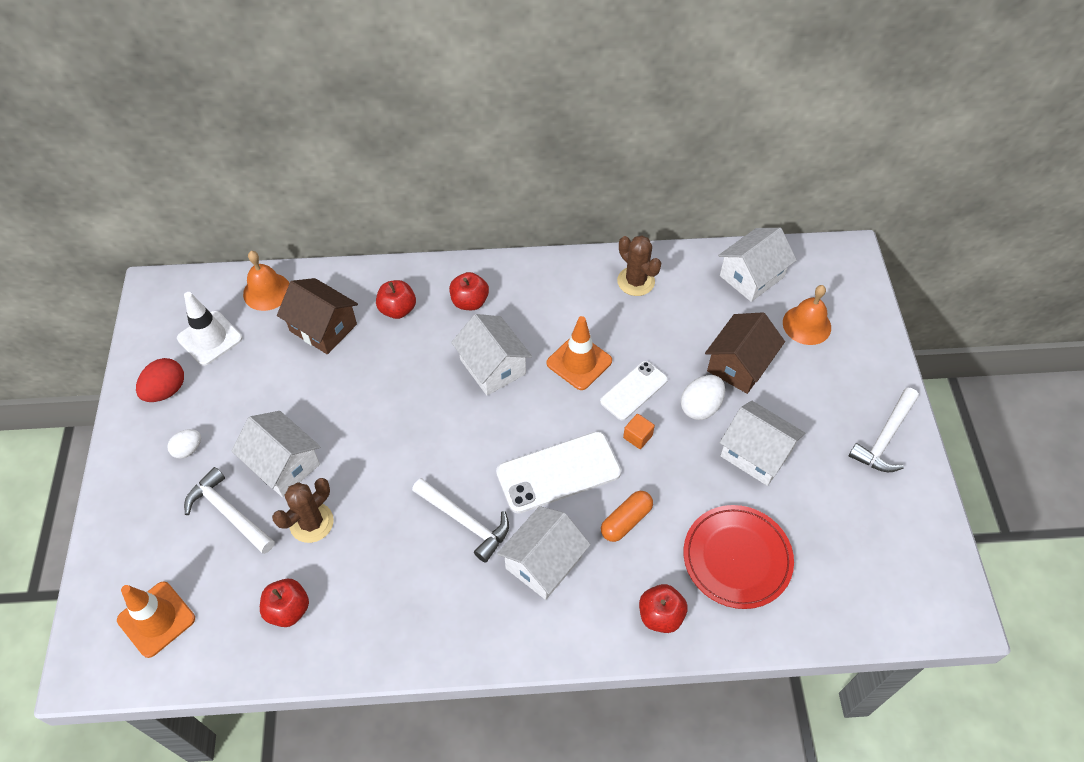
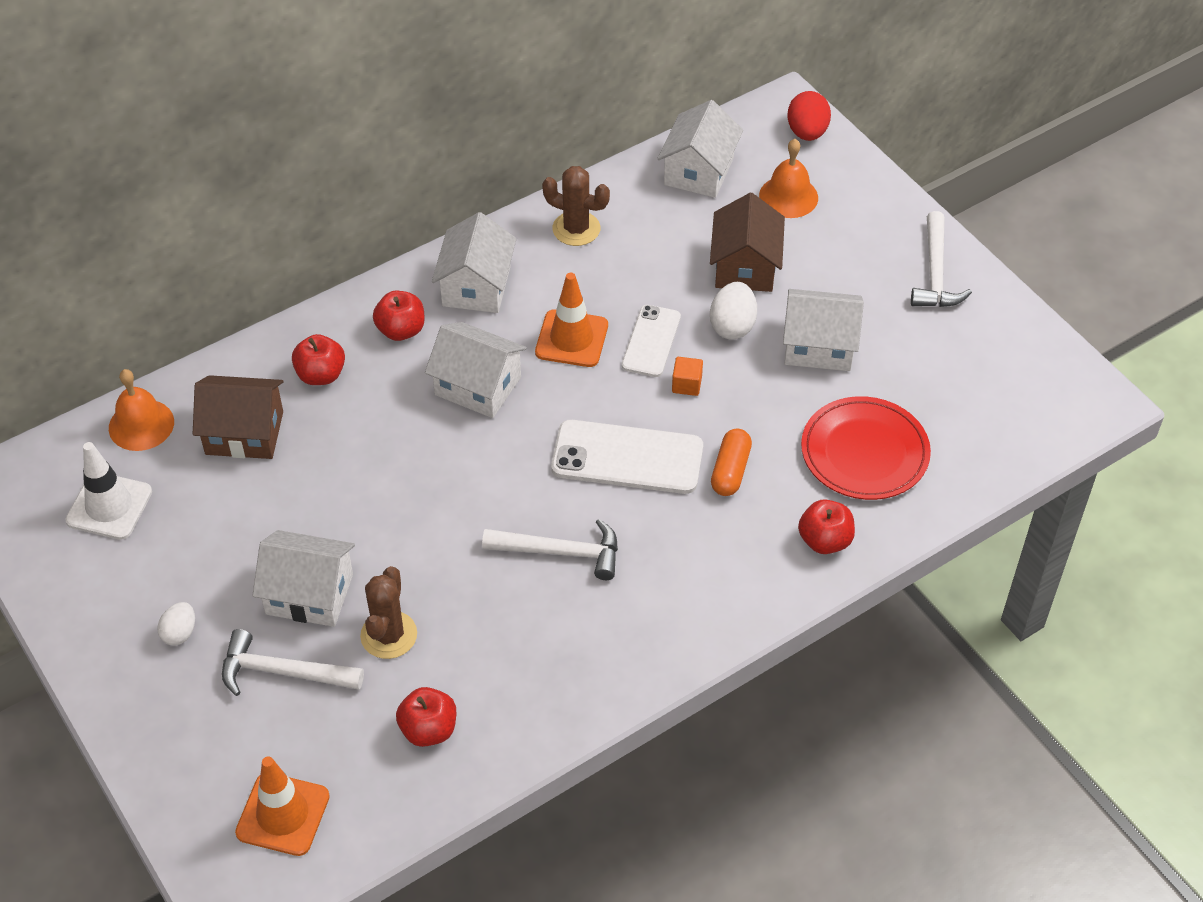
camera: 30 degrees left, 5 degrees down
(166, 390) = (99, 586): red egg -> red egg (807, 132)
(543, 562) = (673, 550): white house -> white house (476, 286)
(558, 472) = (627, 458): white phone -> white phone turned 60 degrees clockwise

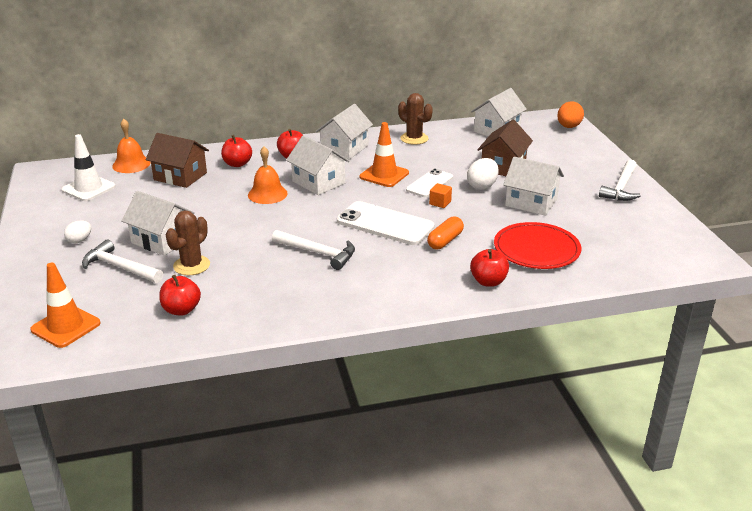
camera: 20 degrees right, 20 degrees down
(788, 196) = (544, 146): orange bell -> orange bell (267, 194)
(807, 132) = (568, 127): red egg -> orange egg

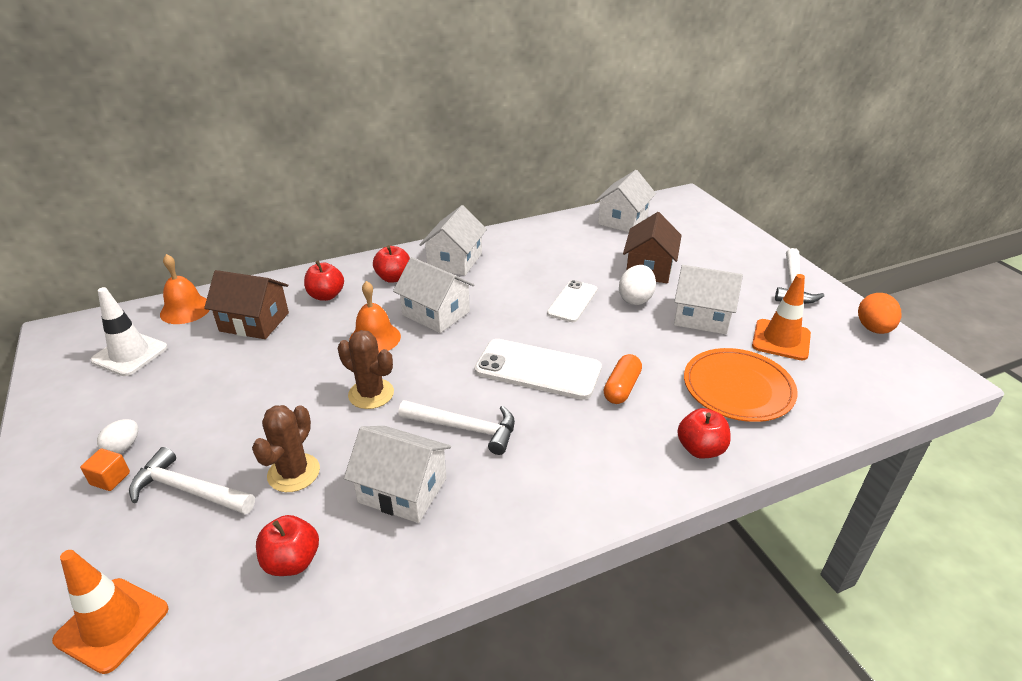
camera: 10 degrees left, 5 degrees up
(162, 240) = (244, 432): white house -> white house (402, 490)
(384, 175) = (513, 294): orange traffic cone -> orange traffic cone (781, 340)
(414, 138) = (533, 239): brown cactus -> brown cactus (371, 394)
(440, 203) = (595, 329): orange cube -> orange cube (110, 479)
(536, 249) = (738, 388): red plate -> orange plate
(568, 127) = (699, 209): orange egg -> orange egg (873, 329)

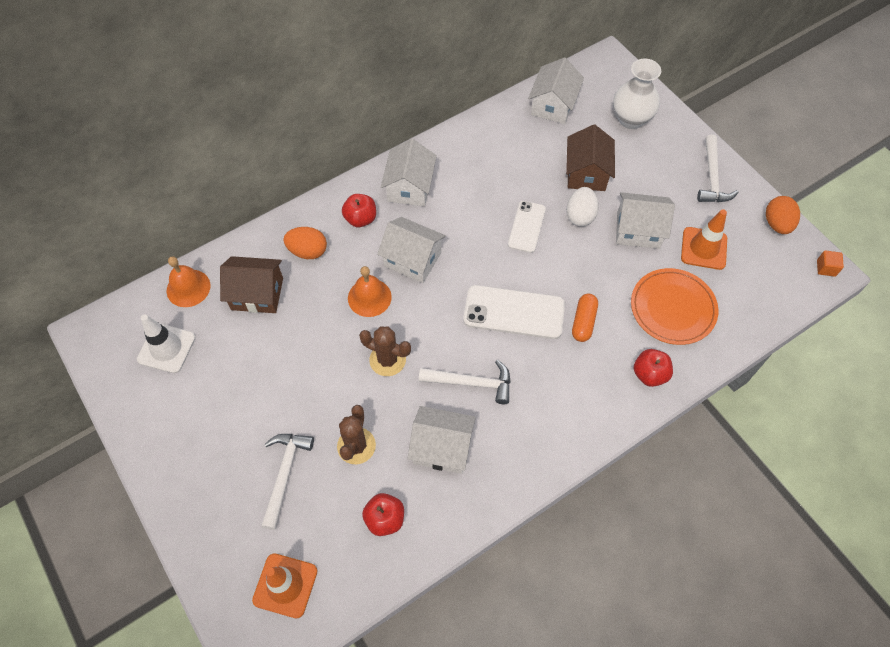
camera: 10 degrees left, 25 degrees up
(110, 479) = (220, 474): orange cube -> orange cube (826, 268)
(123, 447) = (214, 444): white egg -> none
(188, 490) = (284, 474): white hammer -> white hammer turned 90 degrees clockwise
(326, 296) = (308, 251): red apple -> orange egg
(704, 236) = (631, 119): none -> white vase

